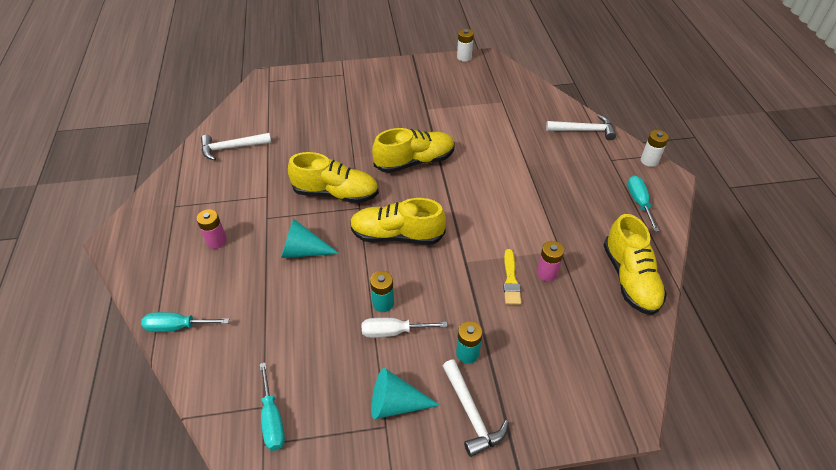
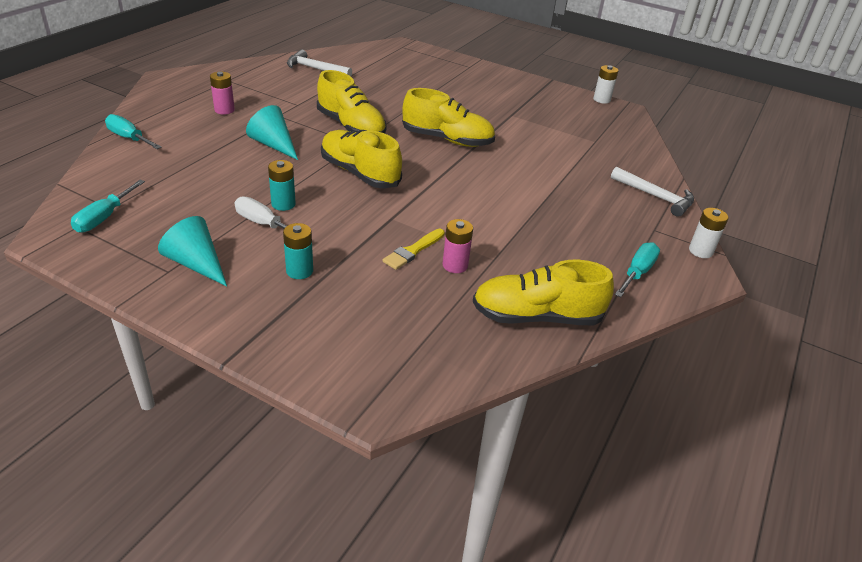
camera: 35 degrees right, 10 degrees down
(471, 414) = (241, 307): white hammer -> none
(630, 278) = (536, 316): yellow shoe -> yellow shoe turned 60 degrees clockwise

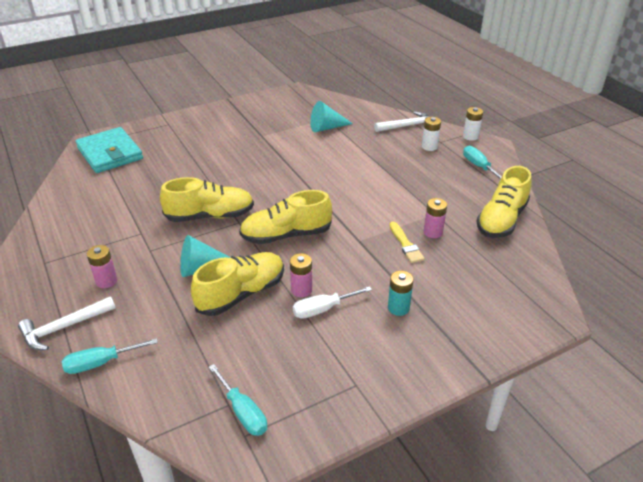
camera: 55 degrees left, 0 degrees up
(196, 264) = (356, 364): turquoise cone -> turquoise cone (327, 128)
(283, 204) = (301, 290): turquoise battery -> pink battery
(315, 69) = (83, 202): white hammer -> white hammer (63, 328)
(393, 57) = (110, 153): none -> turquoise wallet
(447, 140) = (272, 176): yellow shoe -> yellow shoe (241, 294)
(601, 100) = (275, 92): white battery -> white battery (429, 147)

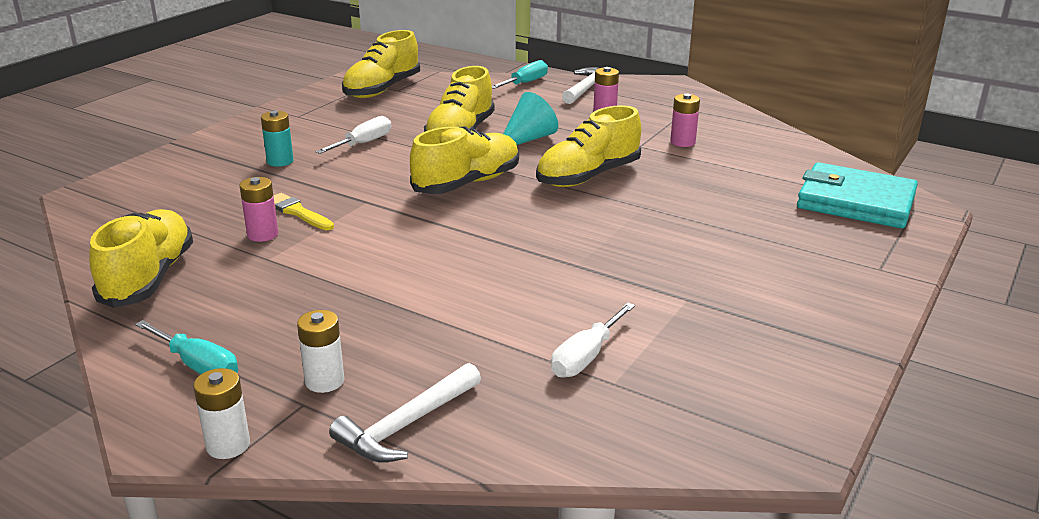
camera: 150 degrees right, 10 degrees down
(243, 412) = (382, 89): turquoise screwdriver -> yellow shoe
(301, 290) = (399, 149): pink battery -> pink battery (682, 142)
(327, 128) = (586, 357): turquoise cone -> white screwdriver

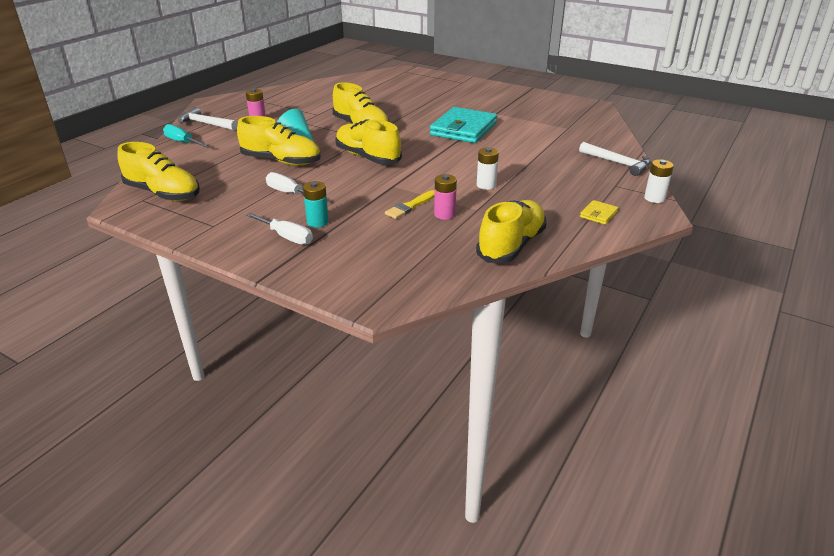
camera: 90 degrees left, 5 degrees up
(149, 278) = (511, 245): yellow shoe -> yellow shoe turned 120 degrees clockwise
(198, 365) = (598, 214): turquoise screwdriver -> yellow wallet
(324, 381) = (595, 182): white battery -> white battery (486, 185)
(586, 357) = (551, 132): white screwdriver -> white screwdriver (287, 237)
(682, 142) = (315, 104): pink battery -> none
(855, 202) = (397, 79): turquoise wallet -> turquoise wallet (463, 129)

